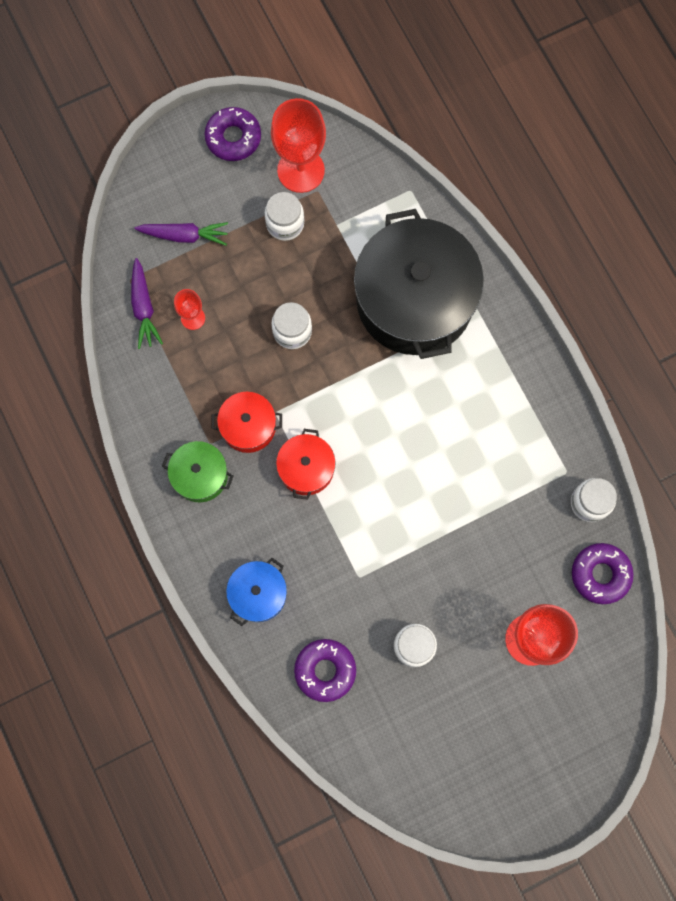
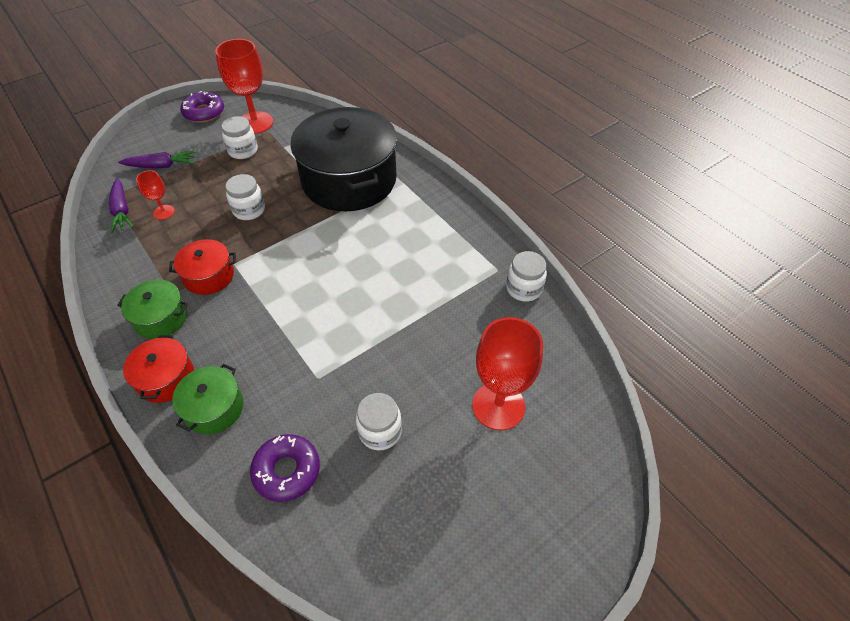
camera: 10 degrees left, 25 degrees down
(258, 593) = (214, 408): blue pot -> green pot
(306, 468) = (263, 299): red pot -> red pot (166, 378)
(600, 574) = (550, 341): purple donut -> none

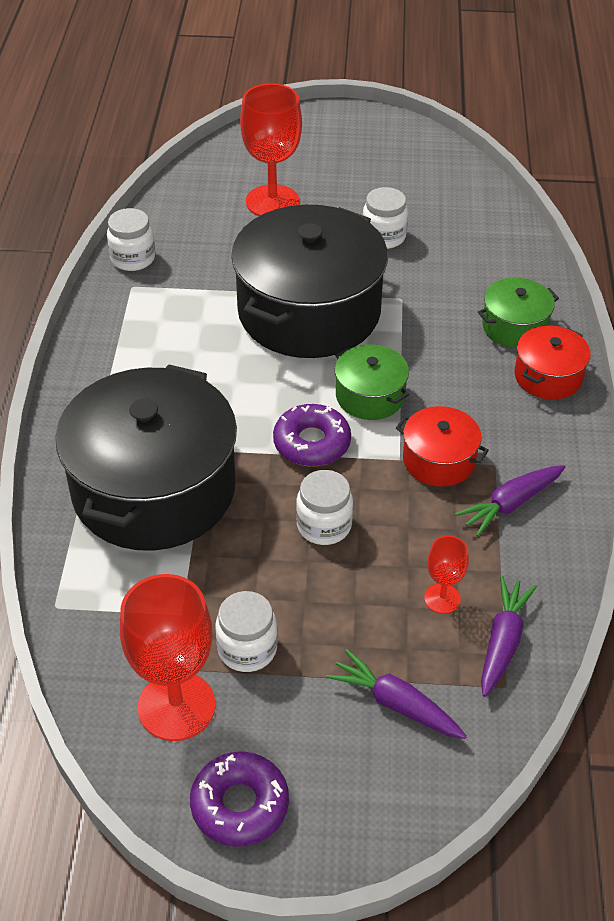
camera: 140 degrees left, 5 degrees down
(150, 275) = (510, 504): none -> purple carrot
(161, 318) = (523, 442): green pot -> green pot (370, 396)
(287, 471) = (481, 253): purple donut -> purple donut (312, 443)
(371, 324) = (309, 312): none -> black pot

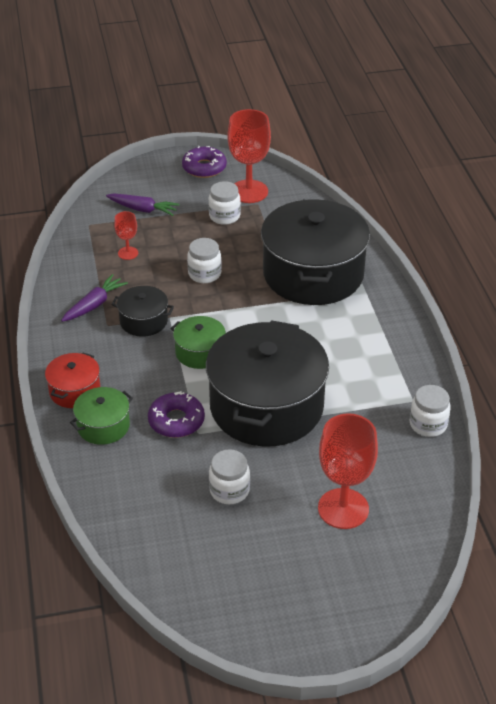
camera: 165 degrees right, 5 degrees down
(312, 443) = (228, 316): purple donut -> purple donut (176, 421)
(439, 460) = (143, 321): red pot -> black pot
(503, 641) = (92, 241): purple carrot -> none

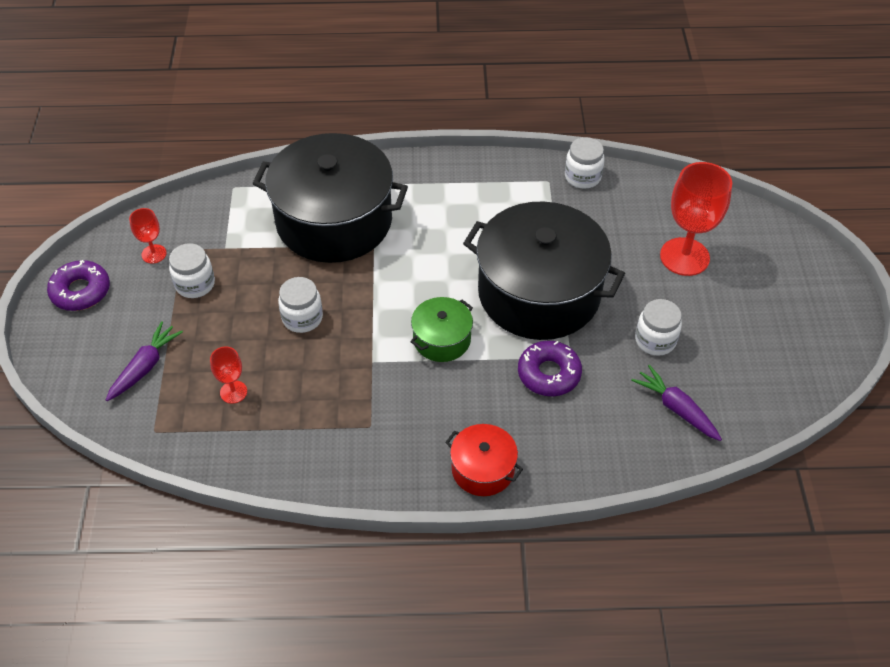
camera: 80 degrees left, 10 degrees up
(94, 305) = (327, 437): purple carrot -> purple carrot (676, 408)
(103, 426) = (547, 444): green pot -> none
(143, 321) = (373, 388): black pot -> none
(249, 191) = (154, 254): red goblet -> red goblet, size x0.50

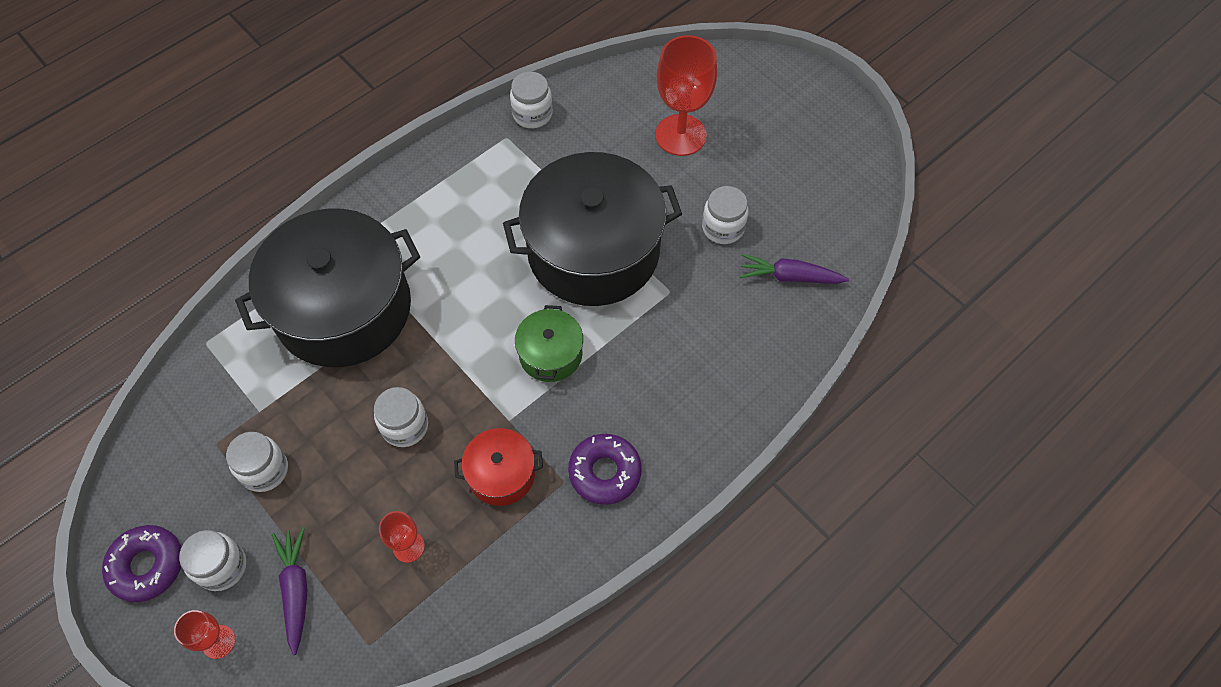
camera: 40 degrees left, 10 degrees up
(118, 322) = (222, 566): none -> white jar
(154, 254) = (189, 470): red goblet -> red goblet (218, 641)
(483, 469) = (691, 446): red pot -> red pot (501, 474)
(549, 374) = (667, 319): purple donut -> purple donut (604, 472)

